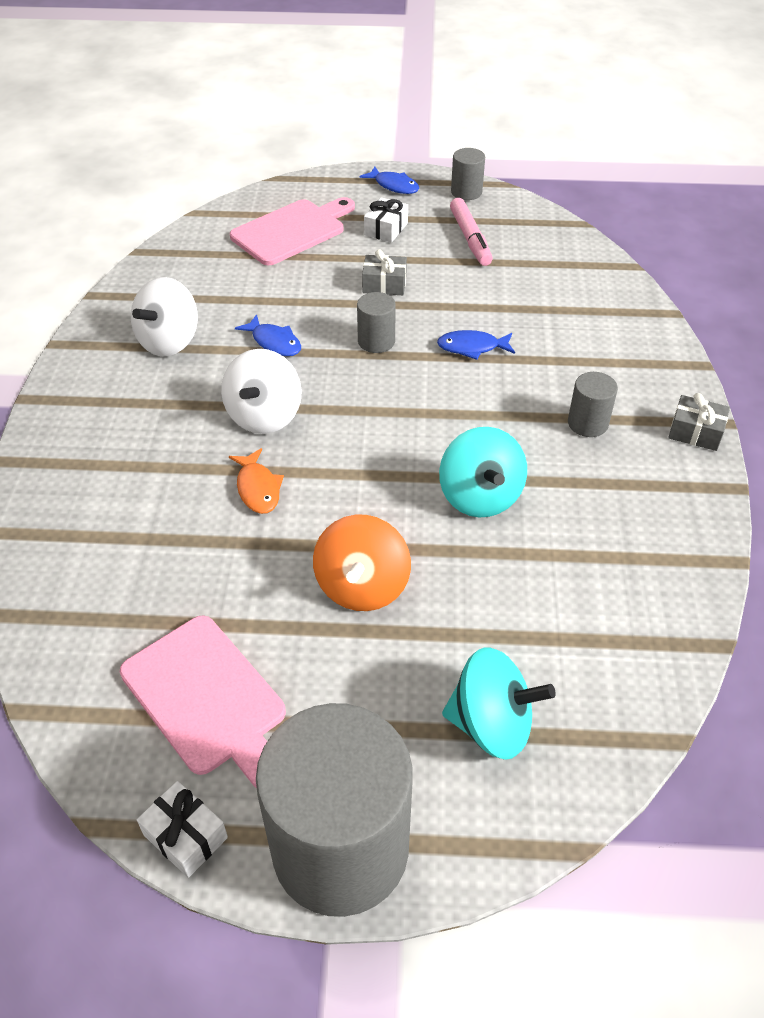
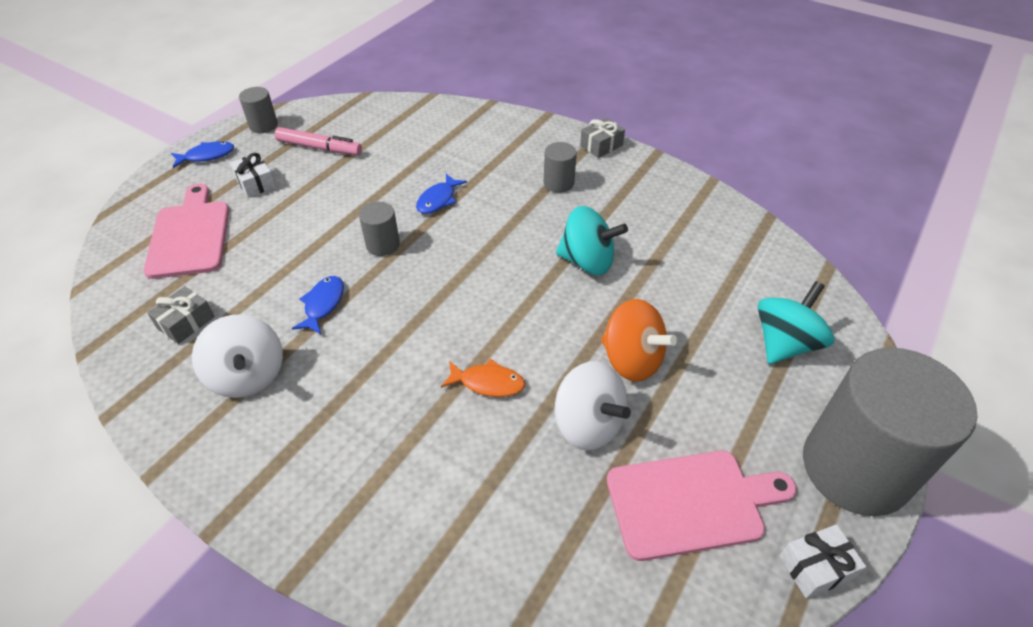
camera: 60 degrees left, 0 degrees up
(264, 416) = (407, 346): white spinning top -> white spinning top (588, 424)
(274, 342) = (323, 304): blue fish -> blue fish turned 60 degrees counterclockwise
(384, 284) = (321, 212): grey gift -> grey gift (186, 322)

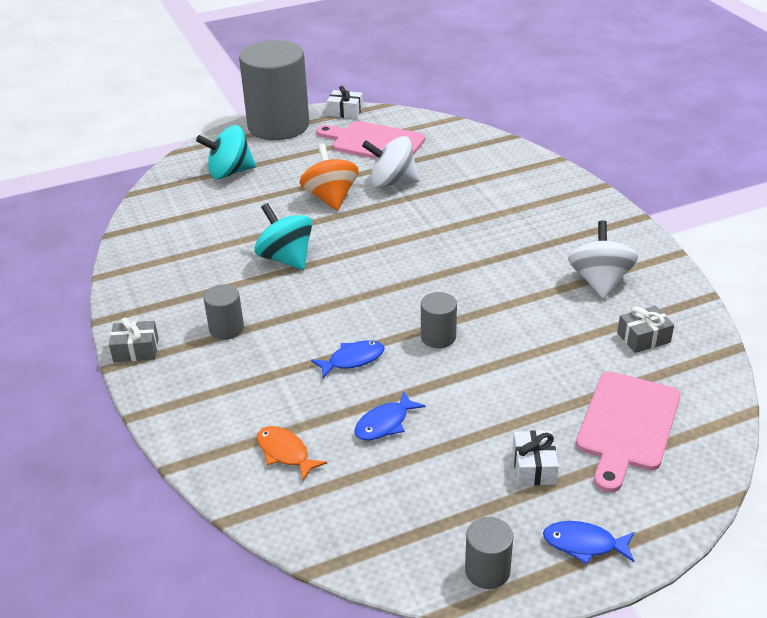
camera: 145 degrees left, 10 degrees down
(319, 148) = (433, 490): pink marker -> none
(323, 304) = (519, 308): blue fish -> blue fish (385, 423)
(488, 383) = (433, 219): orange fish -> orange fish (285, 453)
(588, 424) = (392, 182): white spinning top -> white spinning top turned 75 degrees counterclockwise

